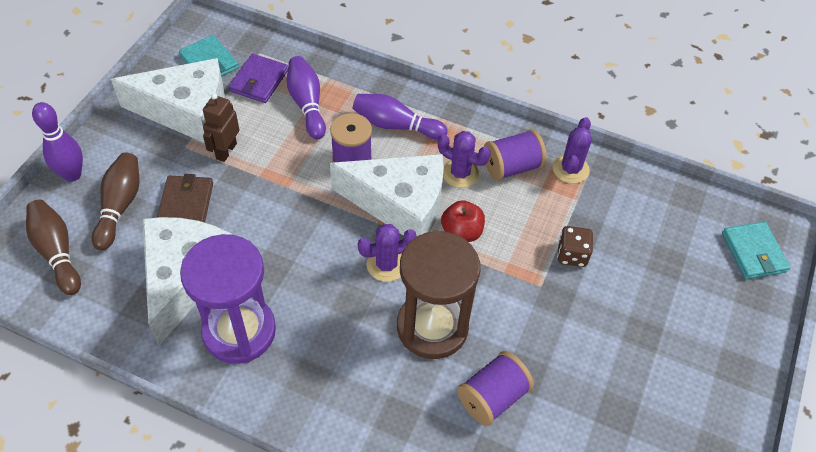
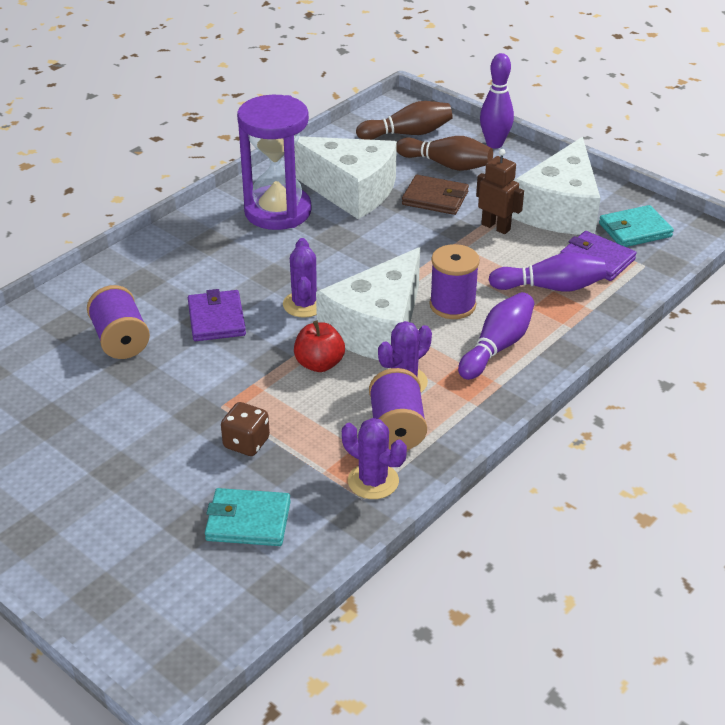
camera: 110 degrees right, 15 degrees down
(432, 327) = (216, 319): brown hourglass -> purple wallet
(753, 252) = (158, 623): turquoise wallet -> turquoise wallet (248, 521)

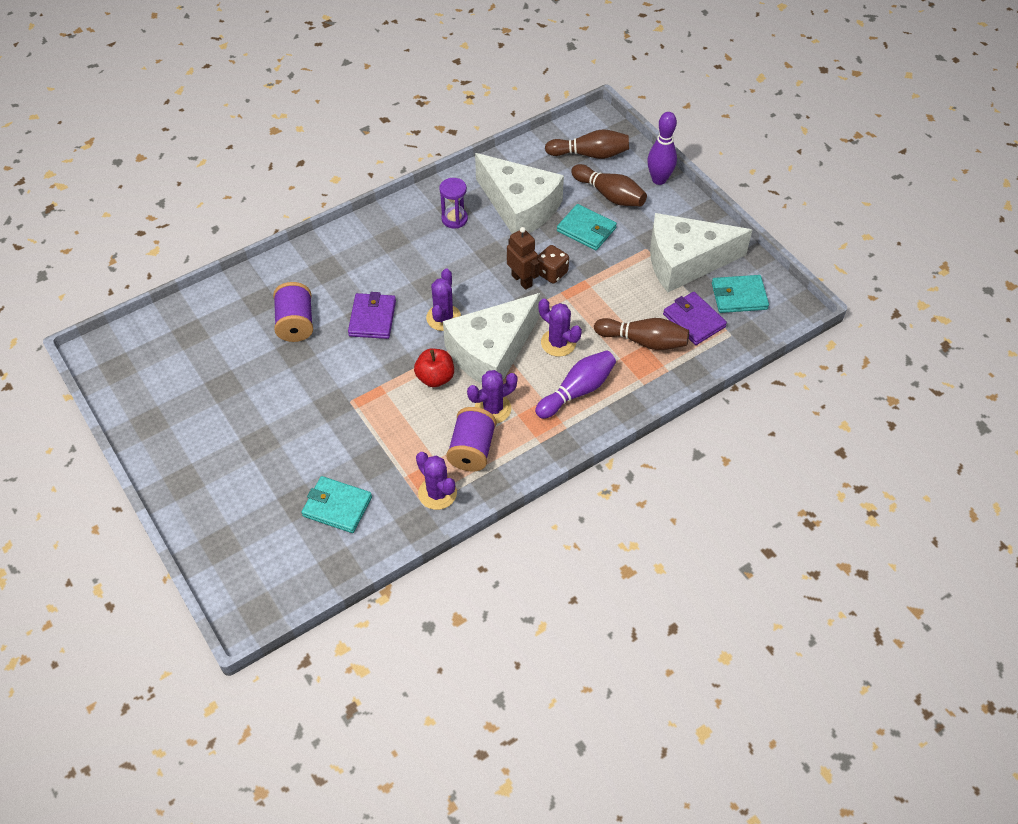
camera: 15 degrees right, 15 degrees up
(246, 443) = (357, 438): brown dice -> brown dice (551, 273)
(278, 211) = (454, 219): purple hourglass -> purple hourglass, size x0.48
(435, 198) = (586, 229): brown wallet -> turquoise wallet
(452, 305) = (558, 343): purple spool -> purple cactus
(496, 227) = (624, 270): brown robot -> brown robot (522, 280)
(550, 287) = (644, 341): purple bowling pin -> brown bowling pin
(560, 209) = (685, 261): white cheese -> white cheese turned 45 degrees clockwise

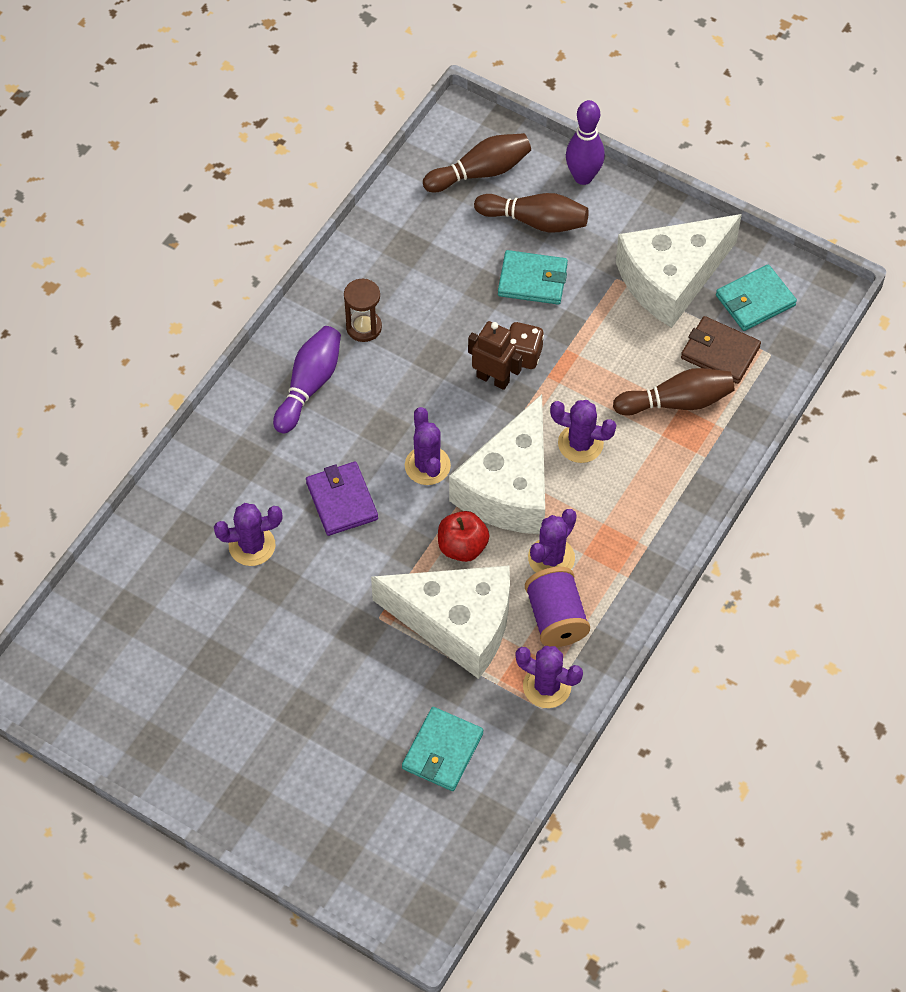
camera: 25 degrees left, 5 degrees up
(296, 323) = (252, 546): purple spool -> purple cactus
(337, 506) = (442, 751): turquoise wallet -> turquoise wallet turned 60 degrees counterclockwise
(454, 219) = (364, 327): purple hourglass -> brown hourglass
(519, 207) = (435, 280): white cheese -> white cheese (457, 623)
(577, 391) = (635, 496): purple bowling pin -> purple bowling pin (309, 385)
(694, 320) = (720, 352): purple wallet -> brown wallet

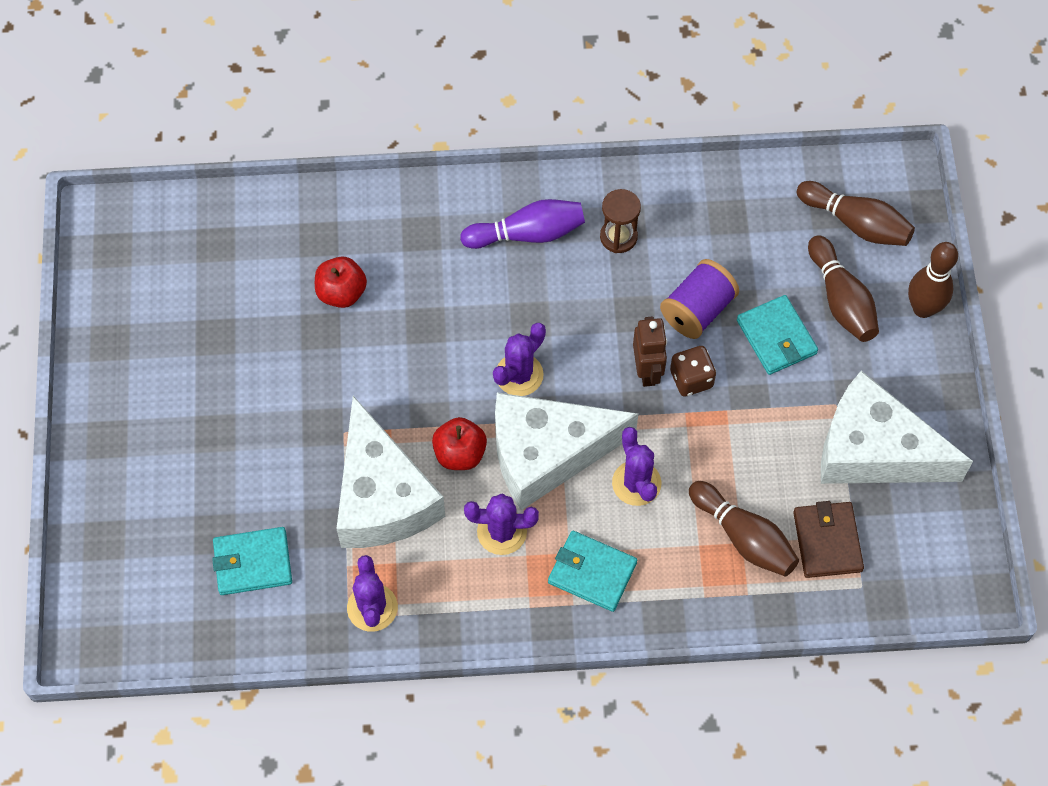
camera: 55 degrees right, 5 degrees up
(252, 546) = (341, 292): purple cactus -> red apple
(342, 501) = (434, 331): purple wallet -> none
(556, 618) = (444, 573): purple spool -> purple spool (697, 310)
(583, 177) = (923, 308): purple bowling pin -> brown bowling pin
(755, 300) = (910, 537): turquoise wallet -> turquoise wallet (592, 572)

